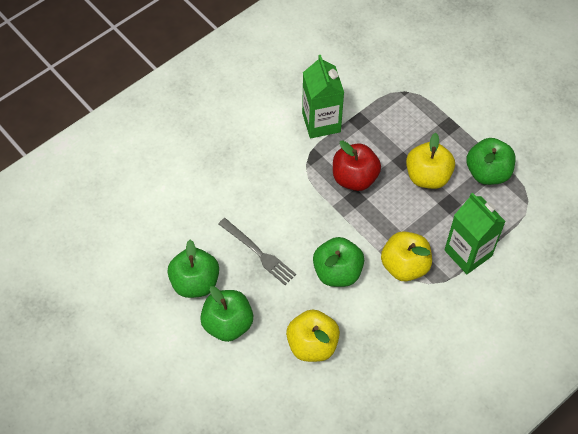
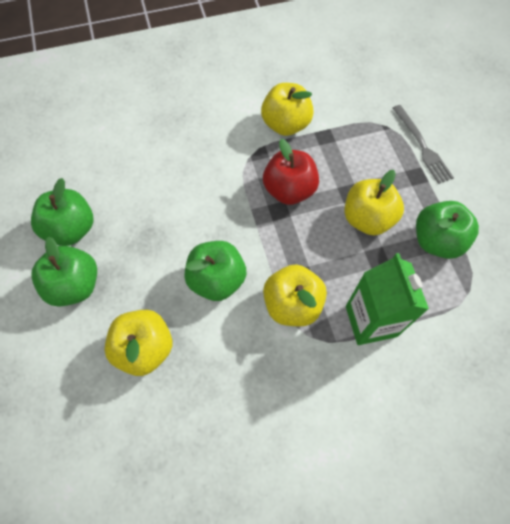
camera: 25 degrees right, 5 degrees up
(258, 253) = (150, 225): grey fork -> grey fork (422, 146)
(321, 122) = (286, 125): green carton -> yellow apple

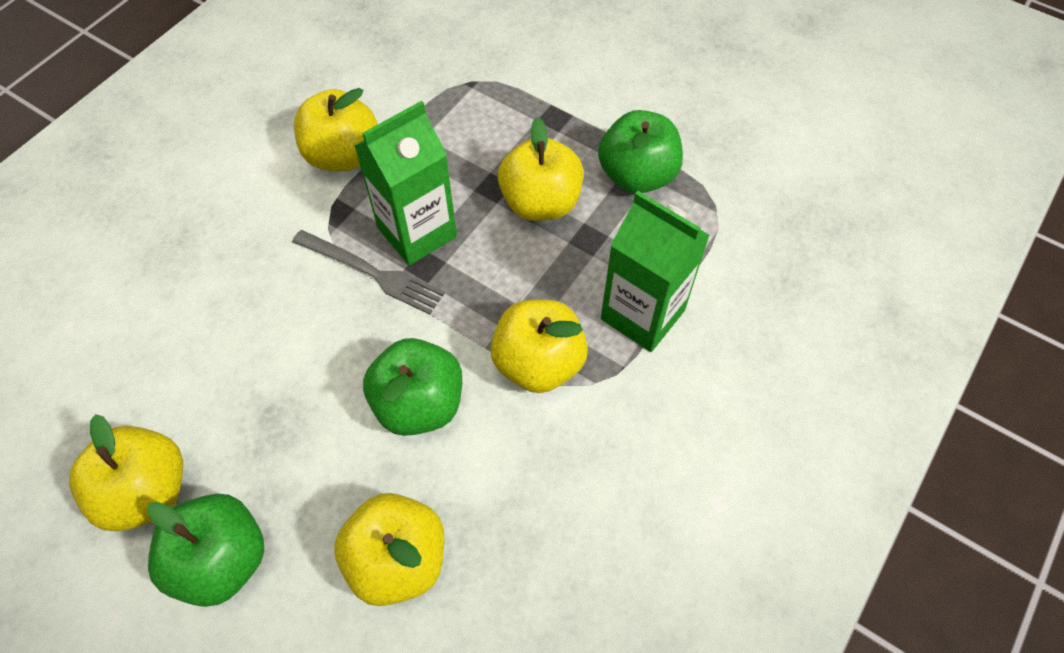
camera: 40 degrees left, 5 degrees down
(71, 229) = (147, 491): green apple -> yellow apple
(289, 190) = (417, 232): red apple -> green carton
(422, 146) = (532, 80): grey fork -> grey fork (372, 273)

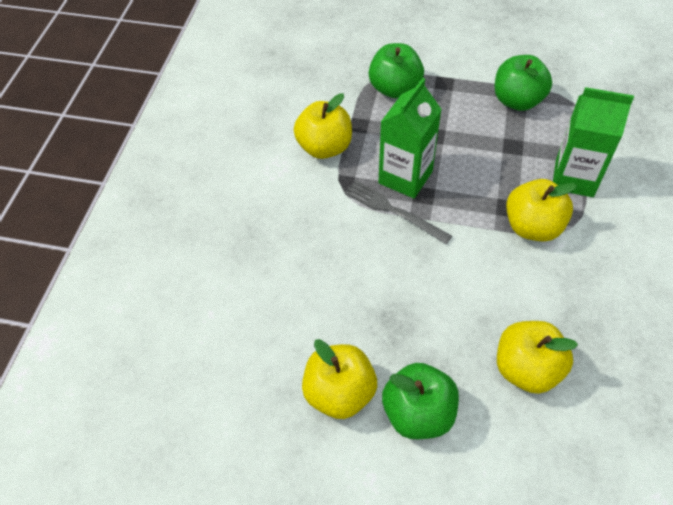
camera: 20 degrees left, 5 degrees down
(372, 273) = (393, 211): grey fork -> grey fork turned 150 degrees counterclockwise
(419, 404) = (477, 276): green apple -> green apple (394, 89)
(540, 203) = (470, 135): yellow apple -> none

